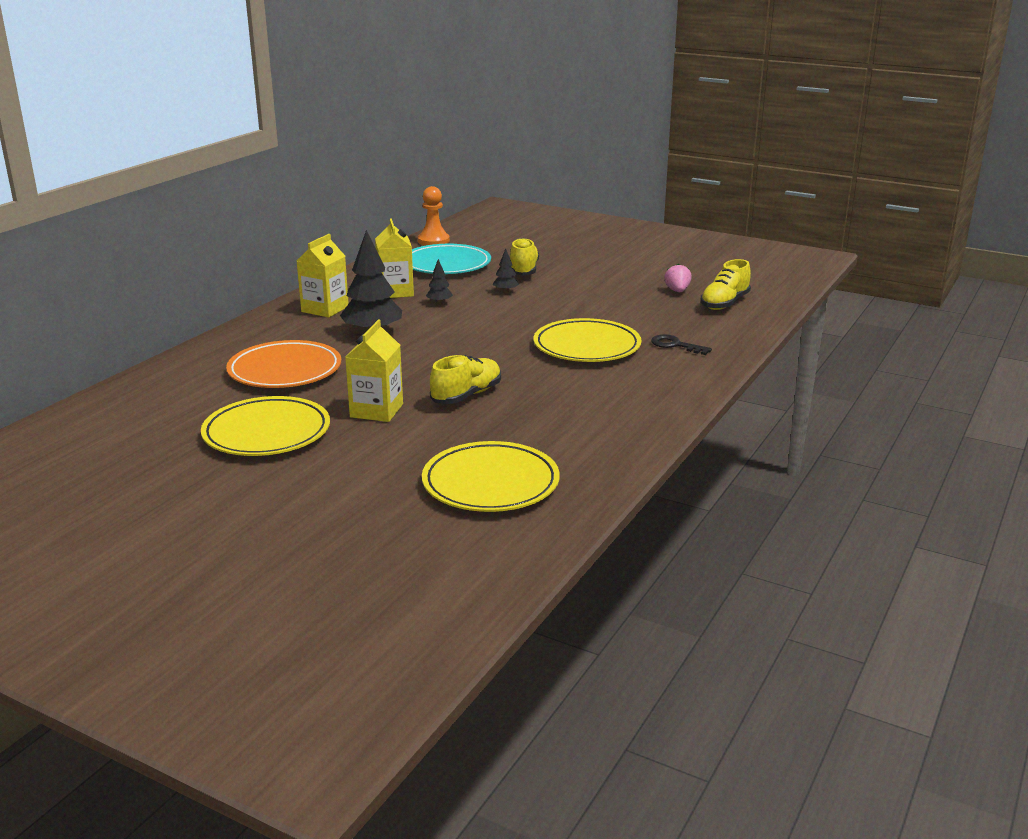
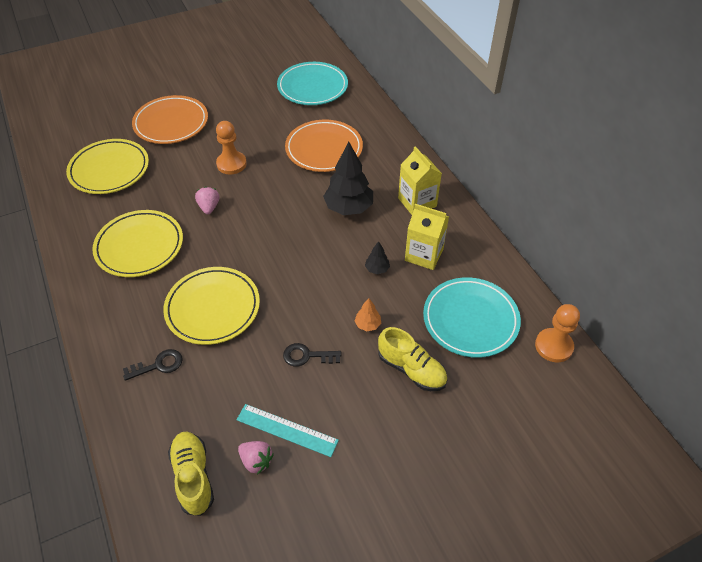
camera: 125 degrees right, 25 degrees up
(145, 417) = (312, 87): none -> turquoise plate
(267, 433) = (250, 118): yellow plate -> yellow plate (139, 246)
(338, 484) = (171, 123): none -> orange plate
(376, 410) = (231, 164): yellow carton -> orange pawn
(466, 395) = (209, 207): yellow shoe -> pink strawberry
(505, 291) = (367, 325): black tree -> orange tree
(570, 301) = (307, 356): none -> black key
(639, 290) = (287, 430): none -> turquoise ruler

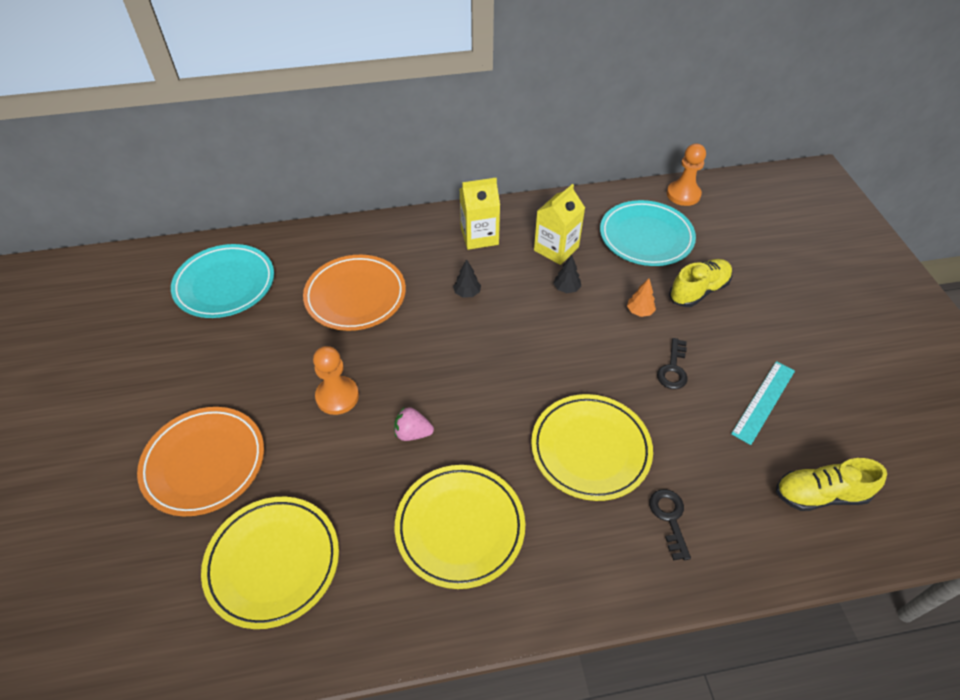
camera: 75 degrees left, 0 degrees up
(256, 461) = (799, 433): pink strawberry -> none
(348, 208) = (467, 293): black tree -> black tree, size x0.46

